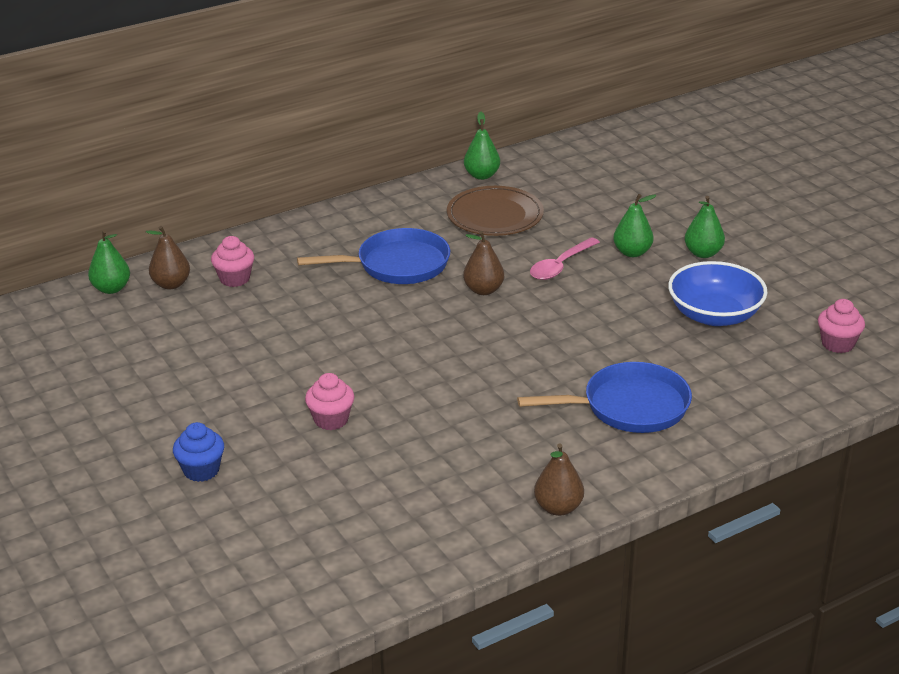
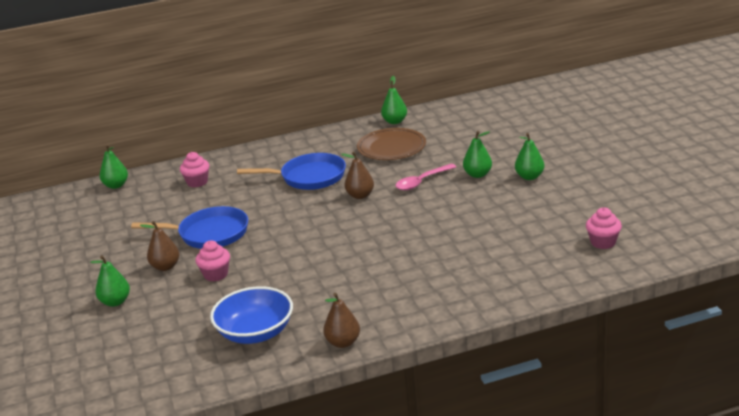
camera: 15 degrees right, 5 degrees down
(171, 284) = (155, 184): brown pear -> brown pear (165, 267)
(201, 470) = (115, 302): blue cupcake -> green pear
(629, 407) = (426, 277): blue pan -> blue pan (209, 234)
(714, 315) = (518, 219): blue bowl -> blue bowl (255, 333)

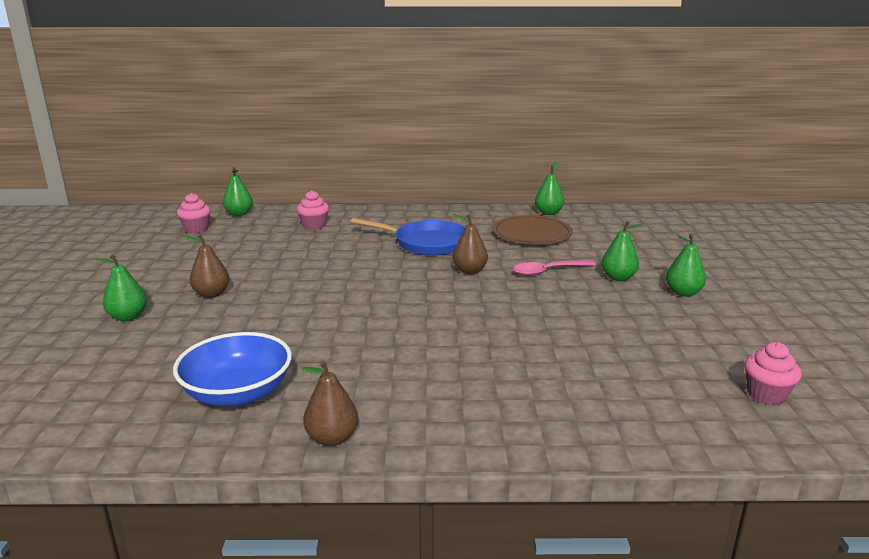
camera: 15 degrees right, 5 degrees down
(209, 234) = (283, 273): blue pan -> none
(216, 274) = (254, 314): pink cupcake -> pink cupcake (196, 229)

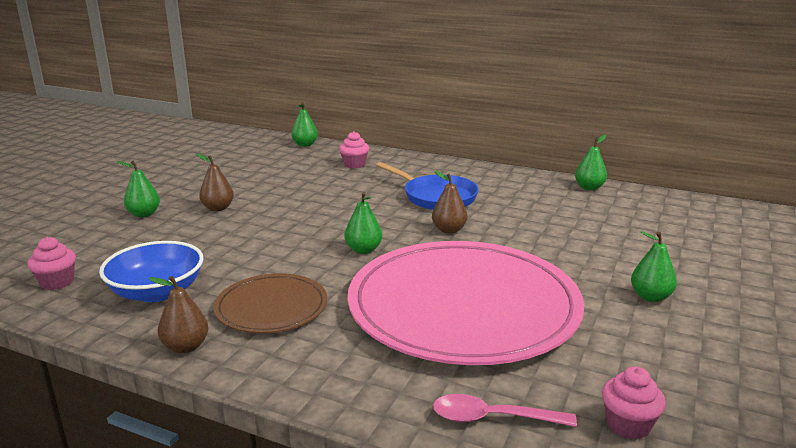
camera: 25 degrees right, 0 degrees up
(196, 229) = (260, 152): pink cupcake -> pink cupcake (57, 282)
(532, 234) = (549, 206): brown plate -> brown plate (271, 307)
(548, 271) = (525, 246): pink spoon -> pink spoon (493, 418)
(552, 334) = (463, 307): none -> pink plate
(618, 278) = (593, 266): green pear -> green pear (363, 250)

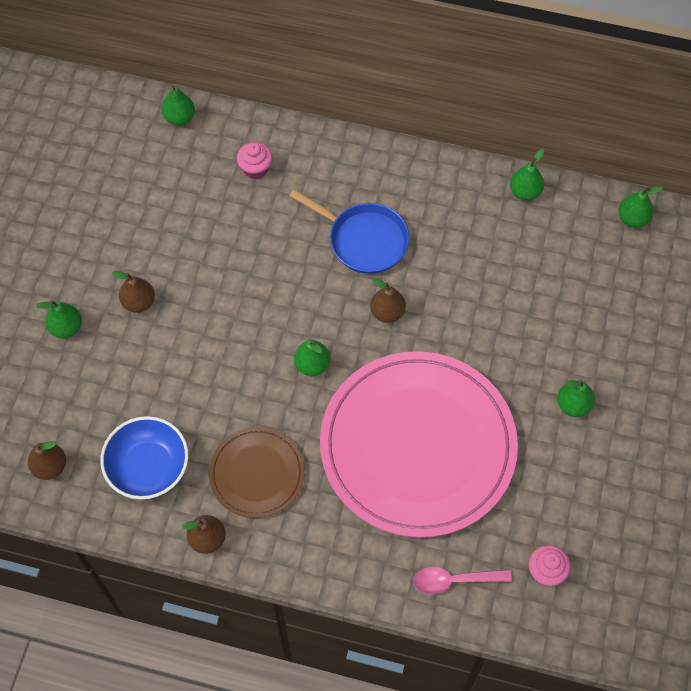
camera: 10 degrees left, 40 degrees up
(57, 282) = (50, 466): pink cupcake -> brown pear
(696, 205) = (632, 218): none -> green pear

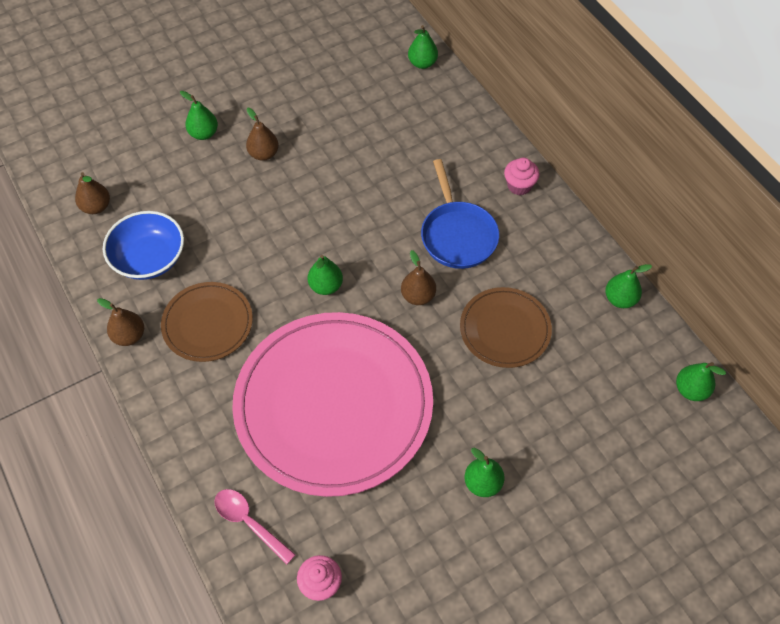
camera: 45 degrees right, 5 degrees down
(255, 169) = (435, 131): pink cupcake -> pink cupcake (519, 186)
(473, 283) = (505, 329): none -> brown plate

